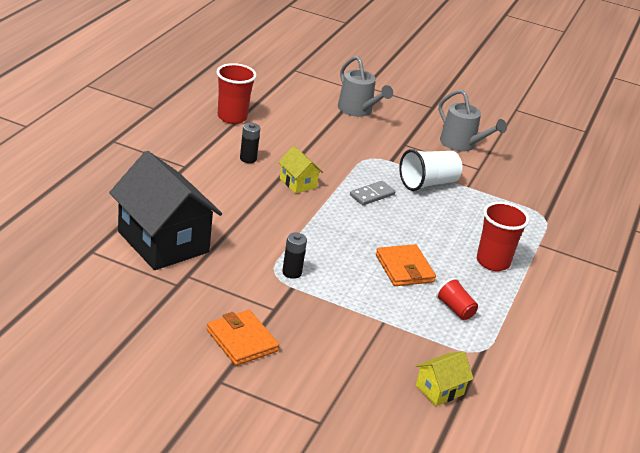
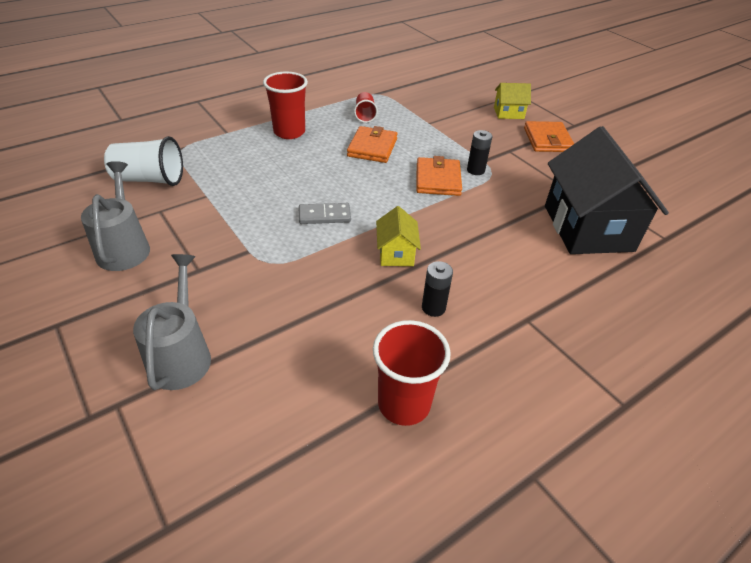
camera: 145 degrees left, 10 degrees up
(317, 251) = (438, 180): none -> orange wallet
(428, 183) = (244, 211): white cup -> white cup (150, 179)
(439, 390) = (429, 86): yellow house -> yellow house (508, 113)

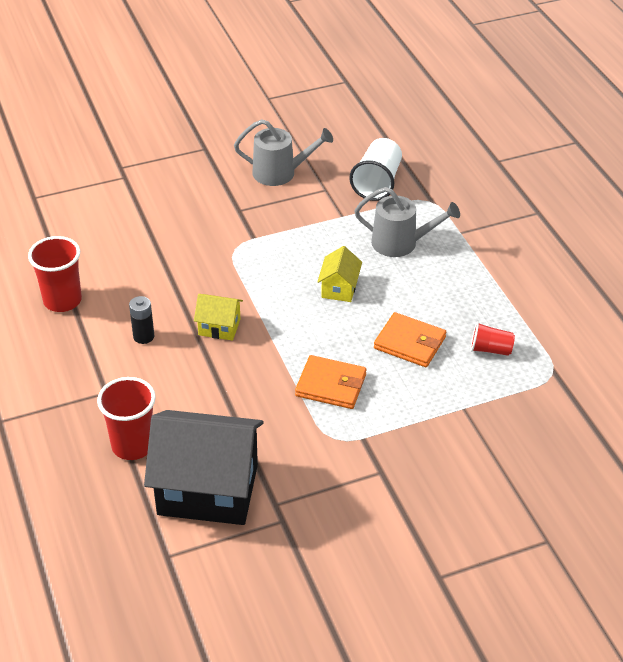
camera: 105 degrees right, 0 degrees up
(181, 355) = (153, 202): grey watering can -> grey watering can (400, 243)
(289, 132) = (455, 279): red cup -> red cup (133, 445)
(324, 216) = (289, 288): grey domino -> none
(475, 170) = (343, 424): black battery -> none
(508, 113) = (484, 506): yellow house -> yellow house (339, 288)
(547, 140) = (401, 525): orange wallet -> none

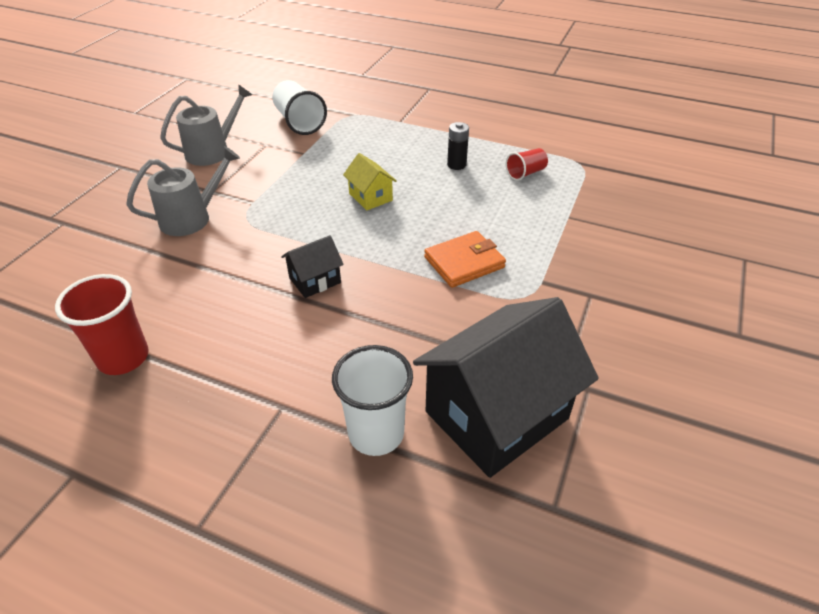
camera: 45 degrees left, 0 degrees up
(133, 445) = (376, 433): red cup -> white cup
(143, 336) = (254, 332): black battery -> black battery (456, 165)
(219, 327) = (315, 280): yellow house -> black house
(400, 243) = (370, 147): grey watering can -> grey watering can (191, 218)
(410, 343) = (472, 200): orange wallet -> none

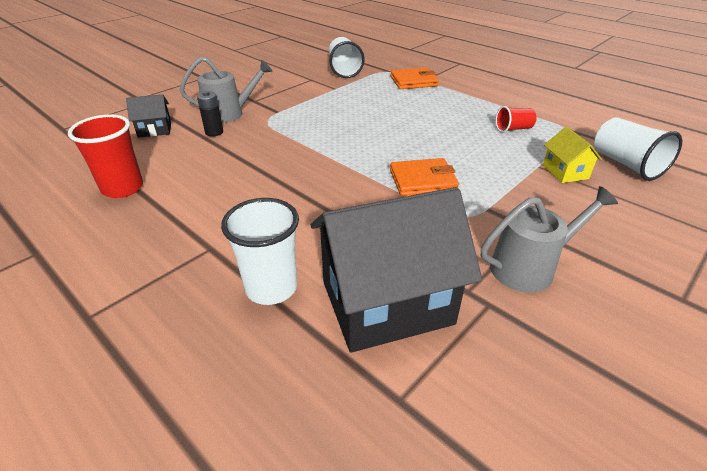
camera: 20 degrees right, 5 degrees down
(212, 151) = (270, 78): grey watering can -> grey watering can (529, 267)
(315, 280) = (292, 168): black house -> black house (155, 130)
(370, 197) = (370, 123): yellow house -> yellow house (565, 172)
(390, 125) = (414, 81): none -> orange wallet
(456, 165) = (454, 114): black battery -> black battery (214, 132)
(646, 196) = (626, 164): none -> white cup

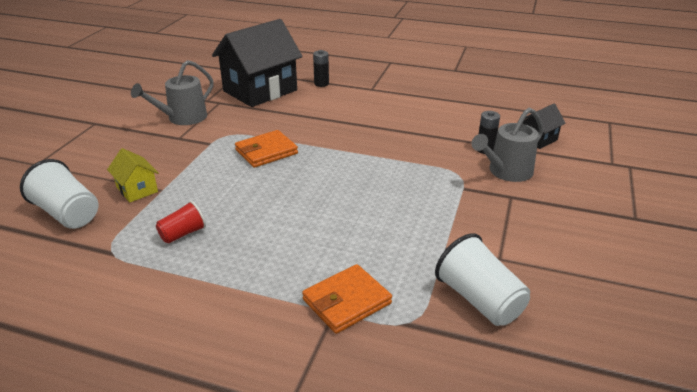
camera: 155 degrees right, 5 degrees down
(123, 188) = (472, 100): red cup -> none
(271, 288) = (321, 84): white cup -> black battery

